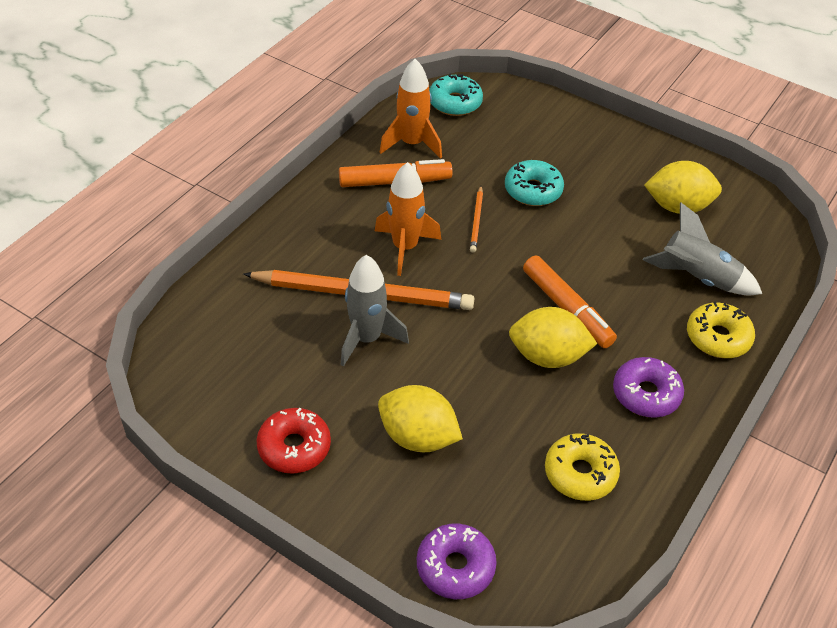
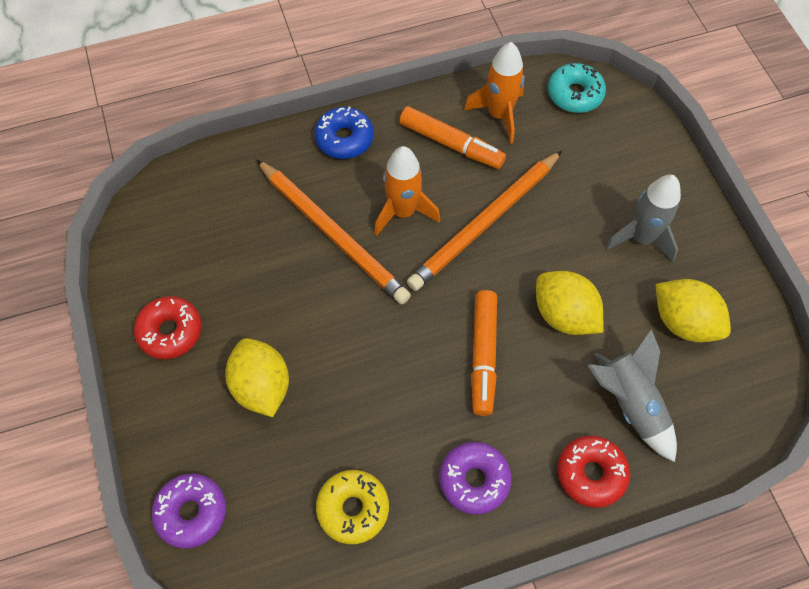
camera: 40 degrees right, 15 degrees up
(302, 222) = (344, 139): none -> blue donut
(367, 339) = (300, 276): grey rocket -> grey rocket (641, 238)
(476, 221) = (485, 223): orange pencil -> orange pencil, size x2.29
(533, 190) = (562, 223): turquoise donut -> none
(547, 356) = (425, 388): yellow lemon -> yellow lemon (564, 315)
(718, 337) = (591, 474): yellow donut -> red donut

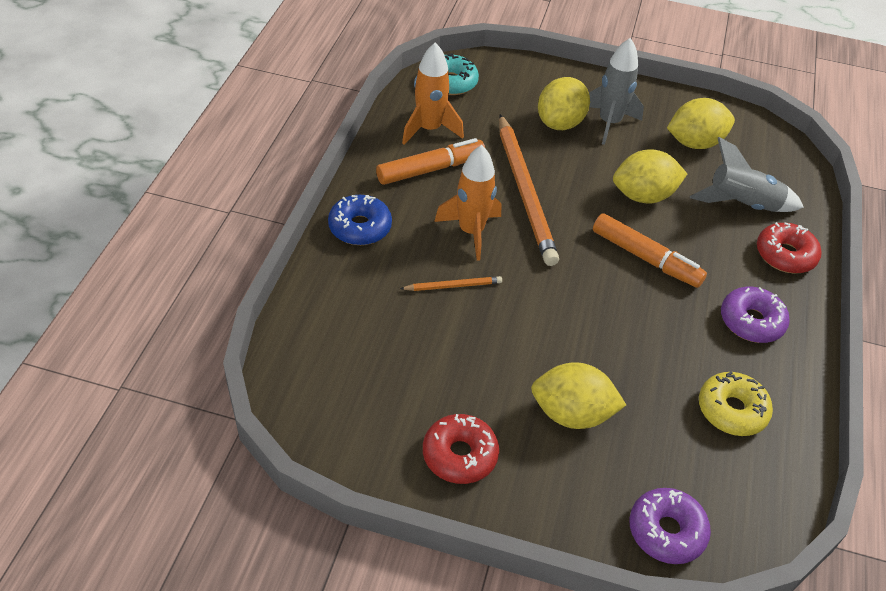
camera: 60 degrees left, 15 degrees down
(333, 234) = (453, 286): orange pencil -> orange pencil, size x0.44
(601, 201) = (560, 123): none -> yellow lemon

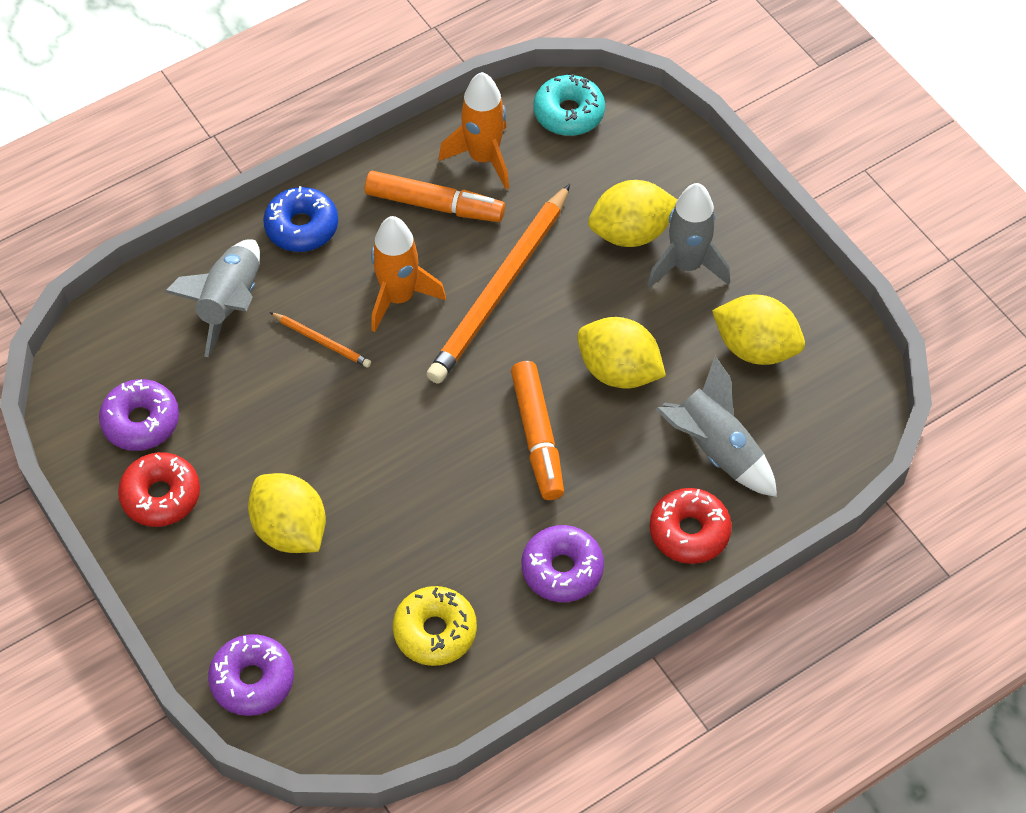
camera: 45 degrees right, 10 degrees up
(364, 301) = (230, 303): none -> grey rocket
(388, 416) = (141, 421): none -> purple donut

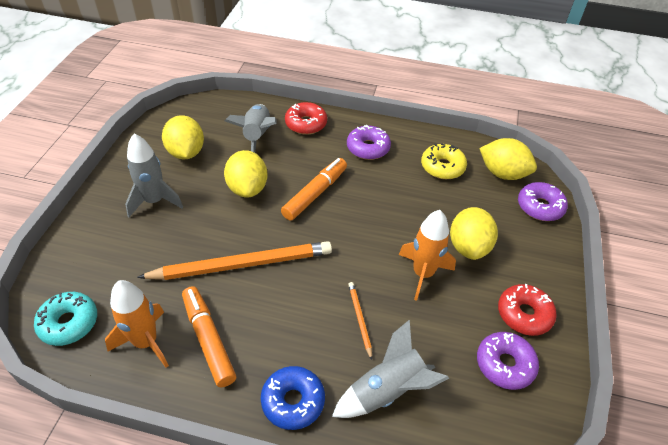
camera: 135 degrees left, 10 degrees down
(399, 297) = (293, 306): orange rocket -> orange rocket (423, 274)
(631, 233) = (150, 235): yellow lemon -> yellow lemon (502, 173)

